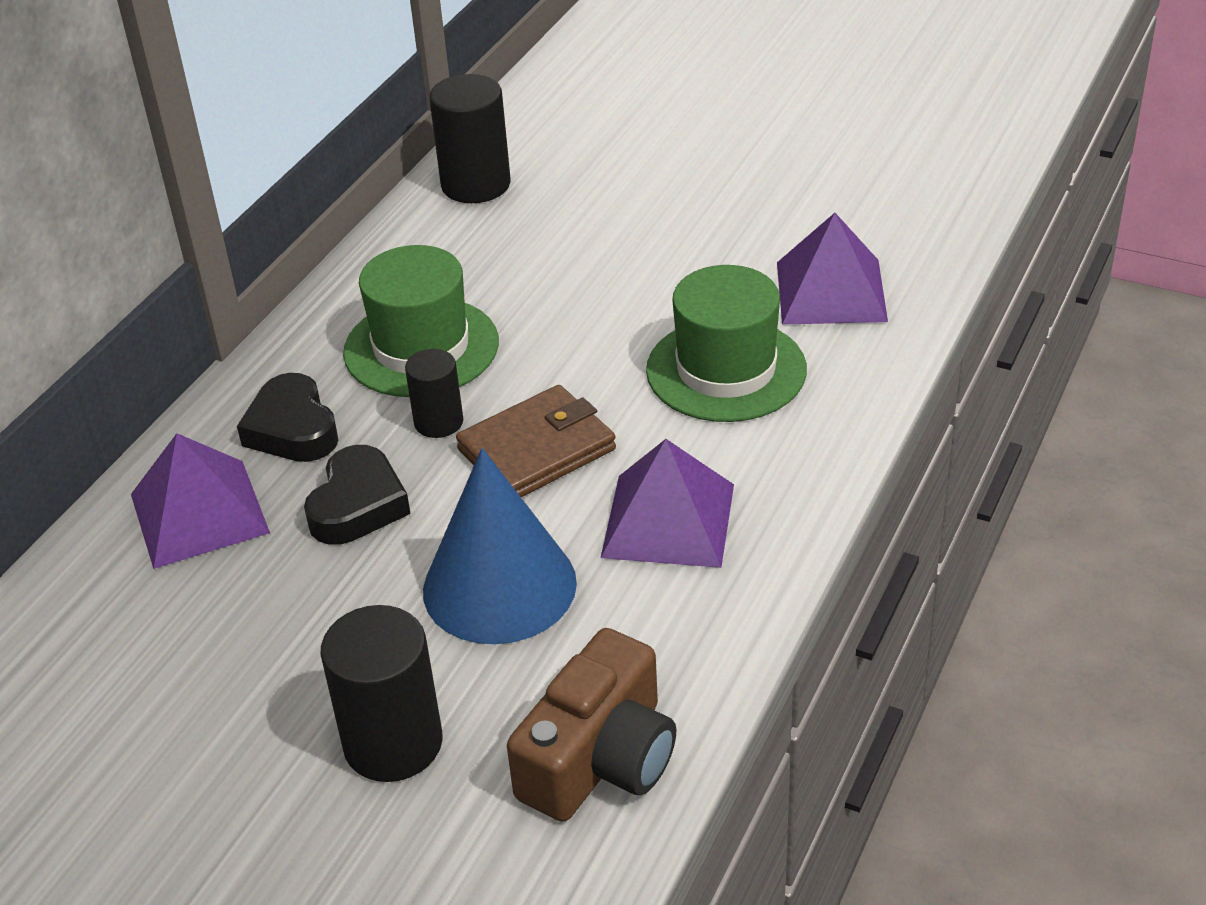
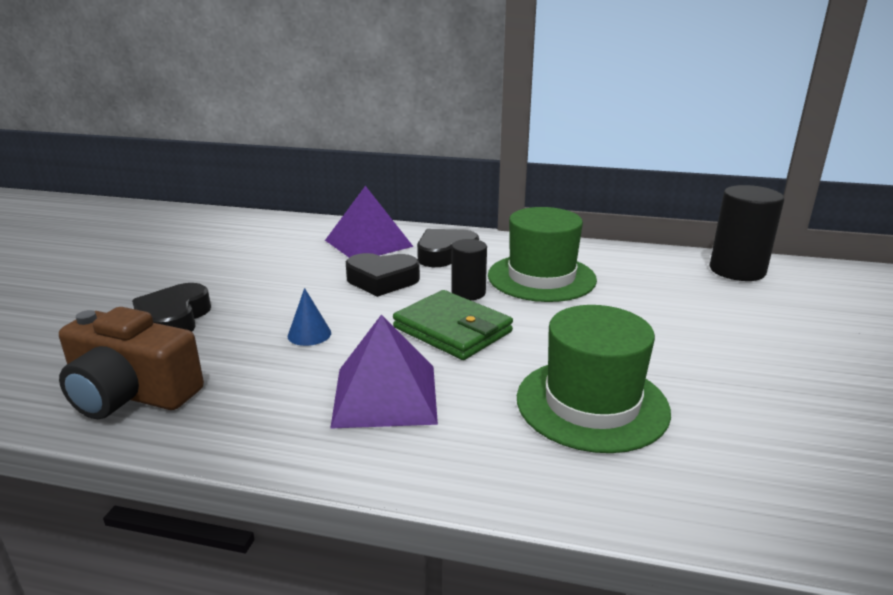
camera: 75 degrees right, 15 degrees down
(393, 743) = (174, 319): black cylinder -> black heart
(499, 586) = (309, 334): blue cone -> blue cone, size x0.40
(536, 449) = (452, 330): brown wallet -> green wallet
(831, 291) = (763, 459): purple pyramid -> none

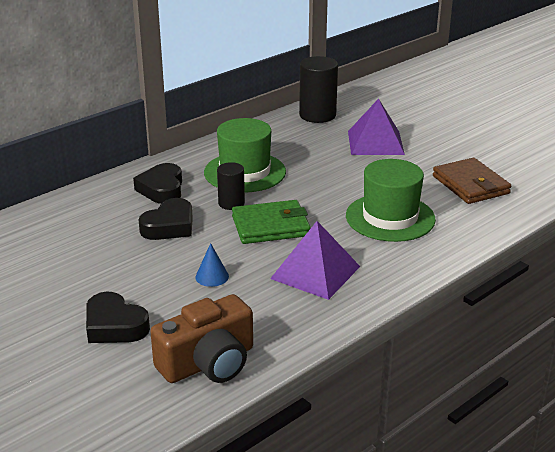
camera: 55 degrees left, 5 degrees up
(368, 243) = (96, 210): purple pyramid -> purple pyramid (375, 142)
(804, 445) = (470, 185): none -> brown wallet

